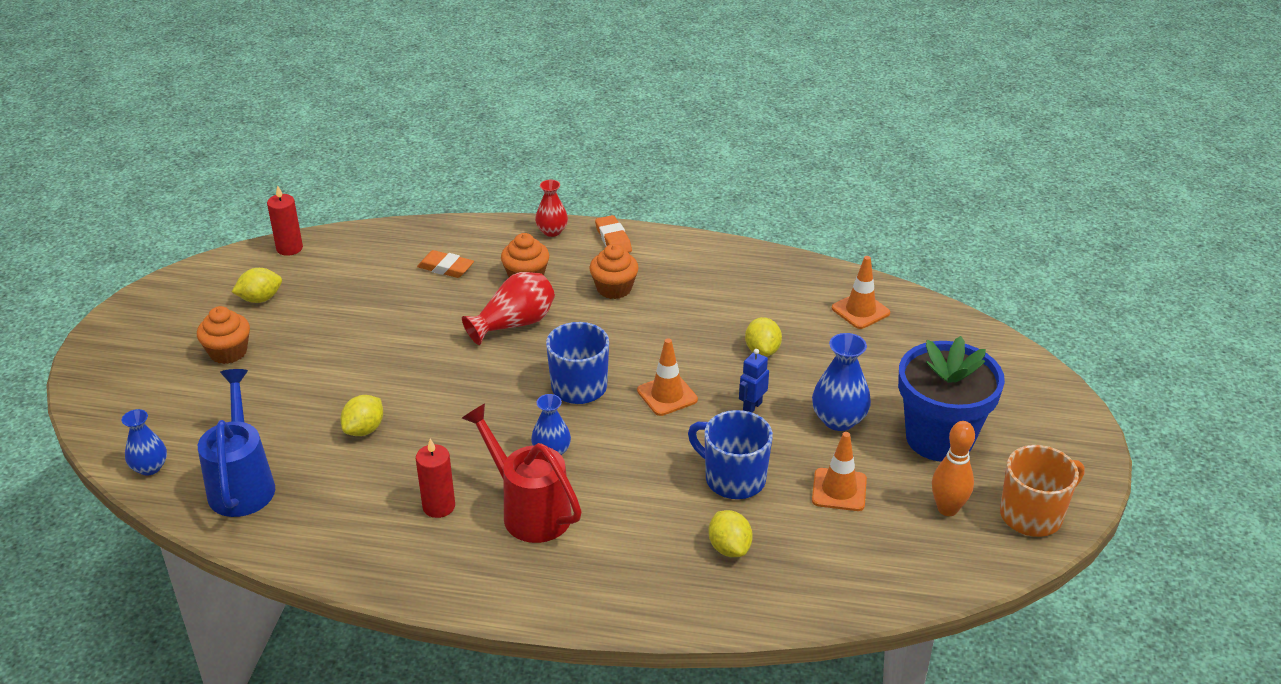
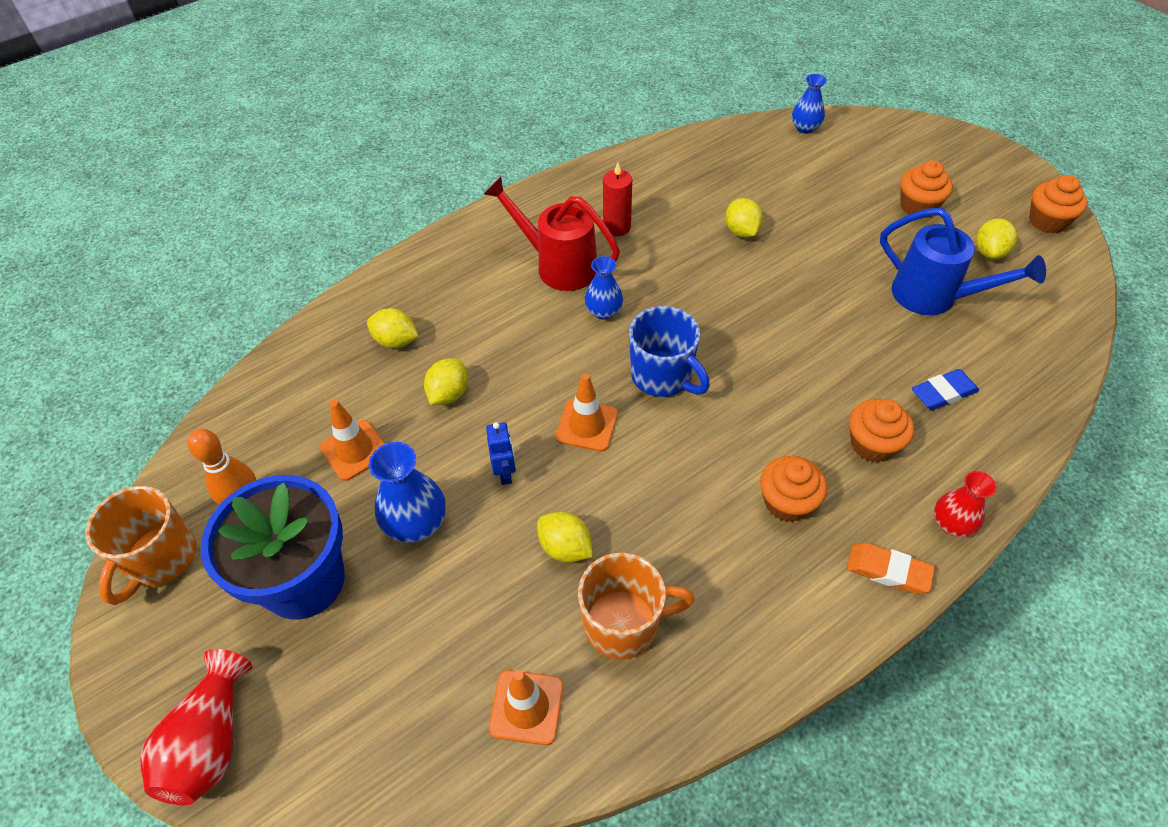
camera: 135 degrees right, 15 degrees up
(188, 286) = (1047, 221): none -> orange cupcake
(242, 484) = (743, 157): blue watering can -> blue watering can (933, 296)
(289, 248) = (1072, 304): red candle -> none
(446, 268) = (943, 393): orange eraser -> blue eraser
(514, 324) = (797, 388): red vase -> red vase (211, 741)
(529, 511) = (559, 265): red watering can -> red watering can turned 150 degrees counterclockwise
(733, 479) = (449, 394): blue mug -> yellow lemon
(772, 305) = (623, 624): none -> orange mug

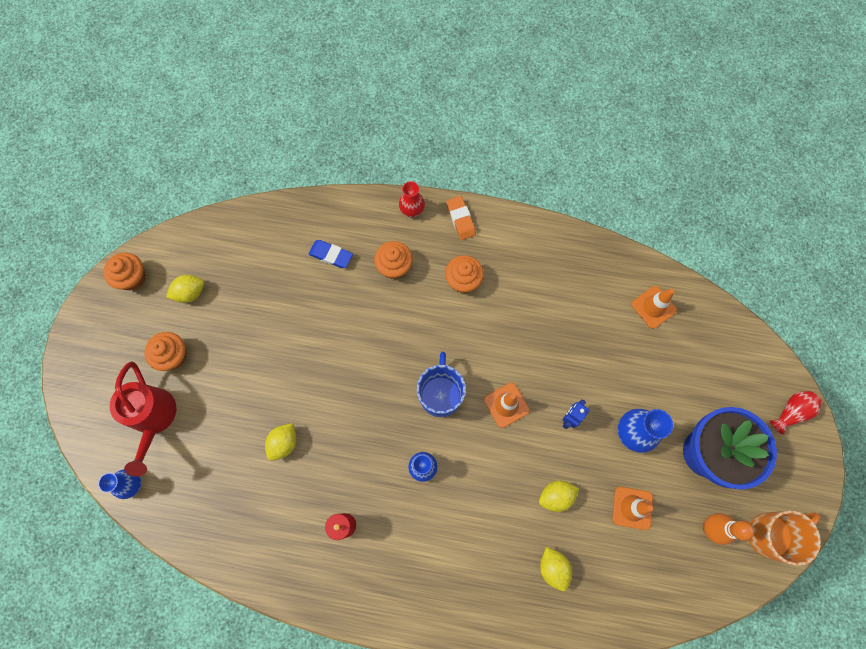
camera: 135 degrees left, 20 degrees up
(211, 741) = (791, 412): red vase -> red vase, size x0.66
(559, 265) = (410, 530): red watering can -> red watering can (154, 418)
(565, 547) = (577, 354): yellow lemon -> none
(623, 624) = (586, 300): orange mug -> none
(933, 296) = (256, 300): blue watering can -> none

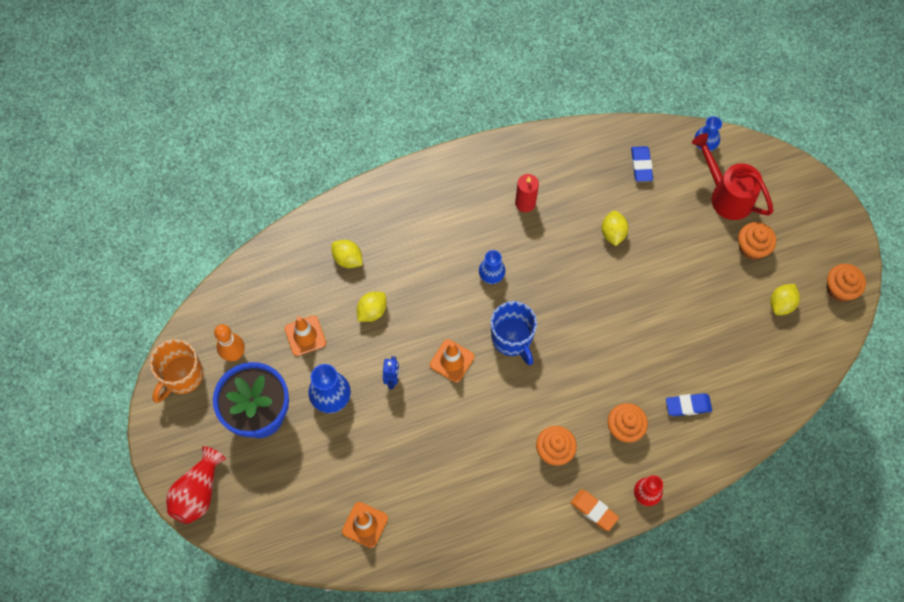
camera: 150 degrees right, 5 degrees down
(207, 498) = (641, 165): none -> blue eraser
(791, 412) = (198, 492): red vase -> red vase, size x1.50

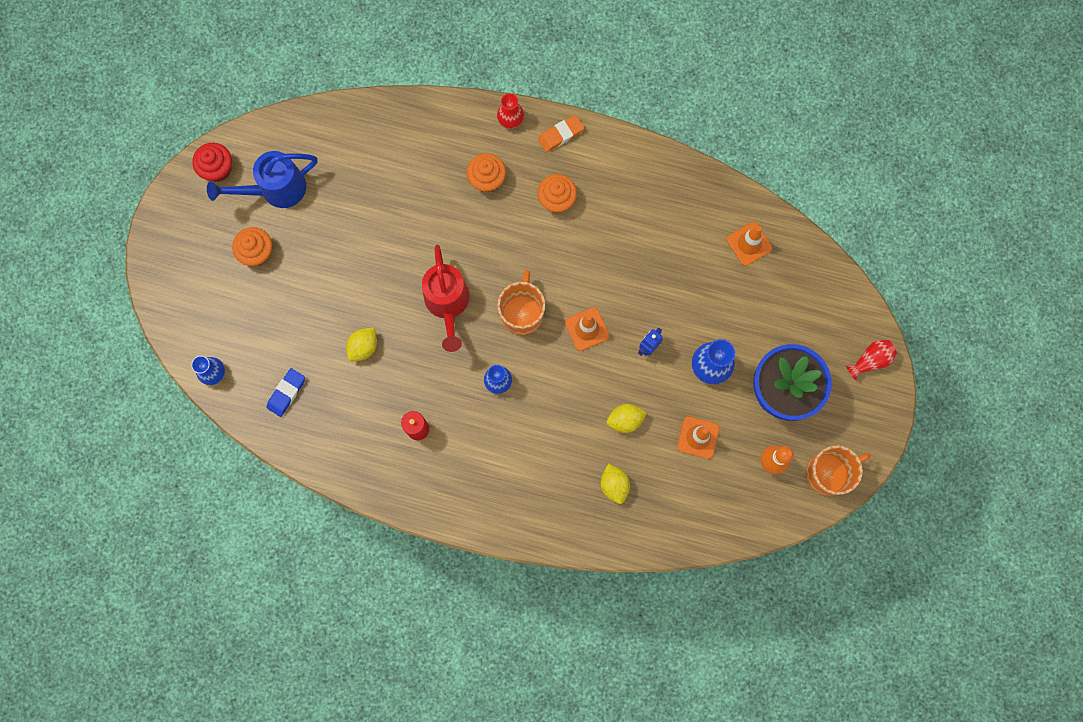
camera: 145 degrees left, 10 degrees up
(198, 492) = (870, 360): red vase -> red vase, size x0.66
(512, 339) = (522, 313): blue mug -> orange mug
(594, 510) = (560, 135): orange eraser -> orange eraser turned 75 degrees clockwise
(688, 406) = (422, 162): blue eraser -> none
(726, 195) = (237, 312): red watering can -> red watering can (447, 304)
(781, 304) = (276, 189): yellow lemon -> blue watering can
(839, 289) = (217, 168): orange cupcake -> red cupcake

